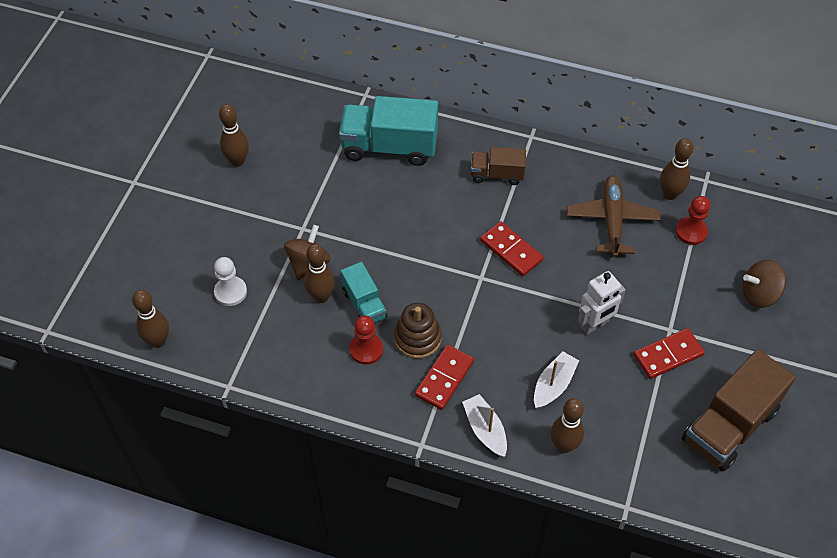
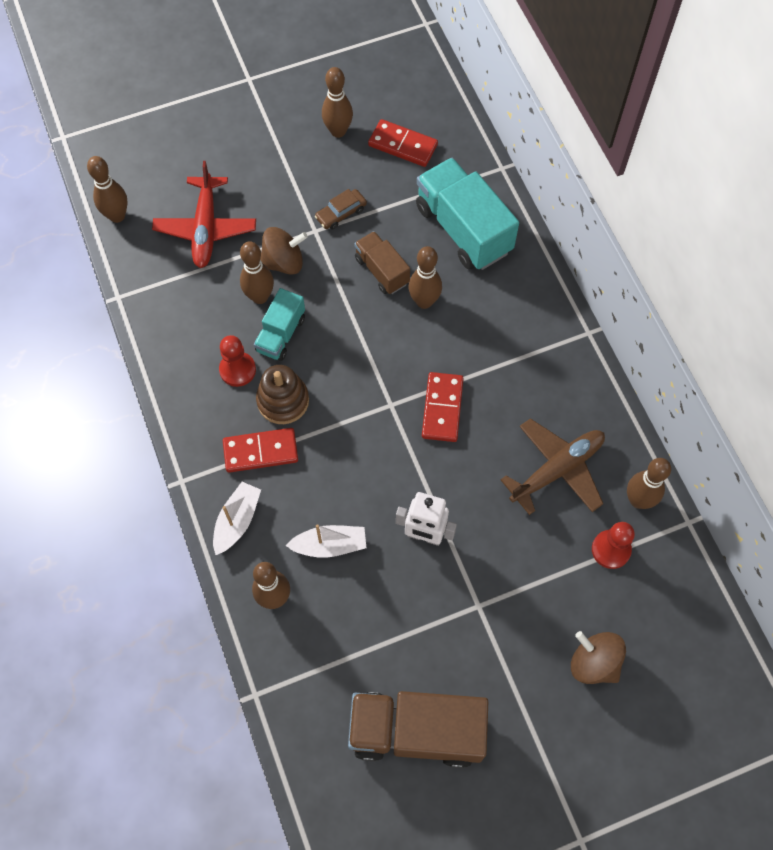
camera: 50 degrees right, 10 degrees up
(230, 292) = (206, 229): white pawn -> red plane
(305, 204) = (341, 213): none -> brown car
(422, 205) = (424, 301): none -> brown bowling pin
(497, 174) = (516, 336): brown truck -> brown truck (382, 271)
(668, 355) = (447, 623): red domino -> red domino (402, 145)

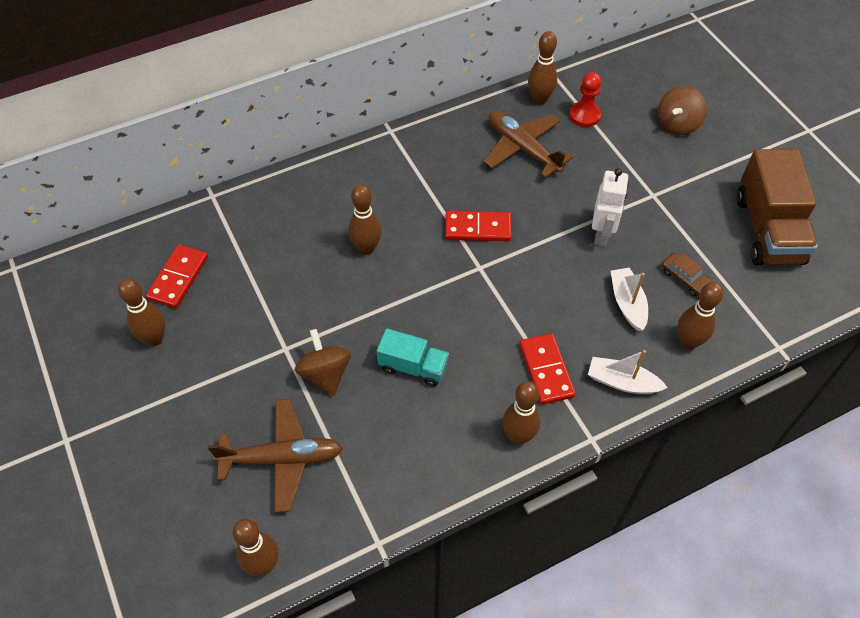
camera: 95 degrees left, 10 degrees down
(206, 229) = (282, 458): red plane -> brown plane
(237, 370) = (458, 402): red pawn -> none
(260, 297) = (369, 392): brown bowling pin -> brown bowling pin (518, 436)
(283, 401) = (488, 357): brown stacking toy -> none
(341, 213) = (263, 326): brown car -> brown car (685, 279)
(382, 271) = (333, 285): brown truck -> none
(463, 229) = (283, 222): turquoise truck -> none

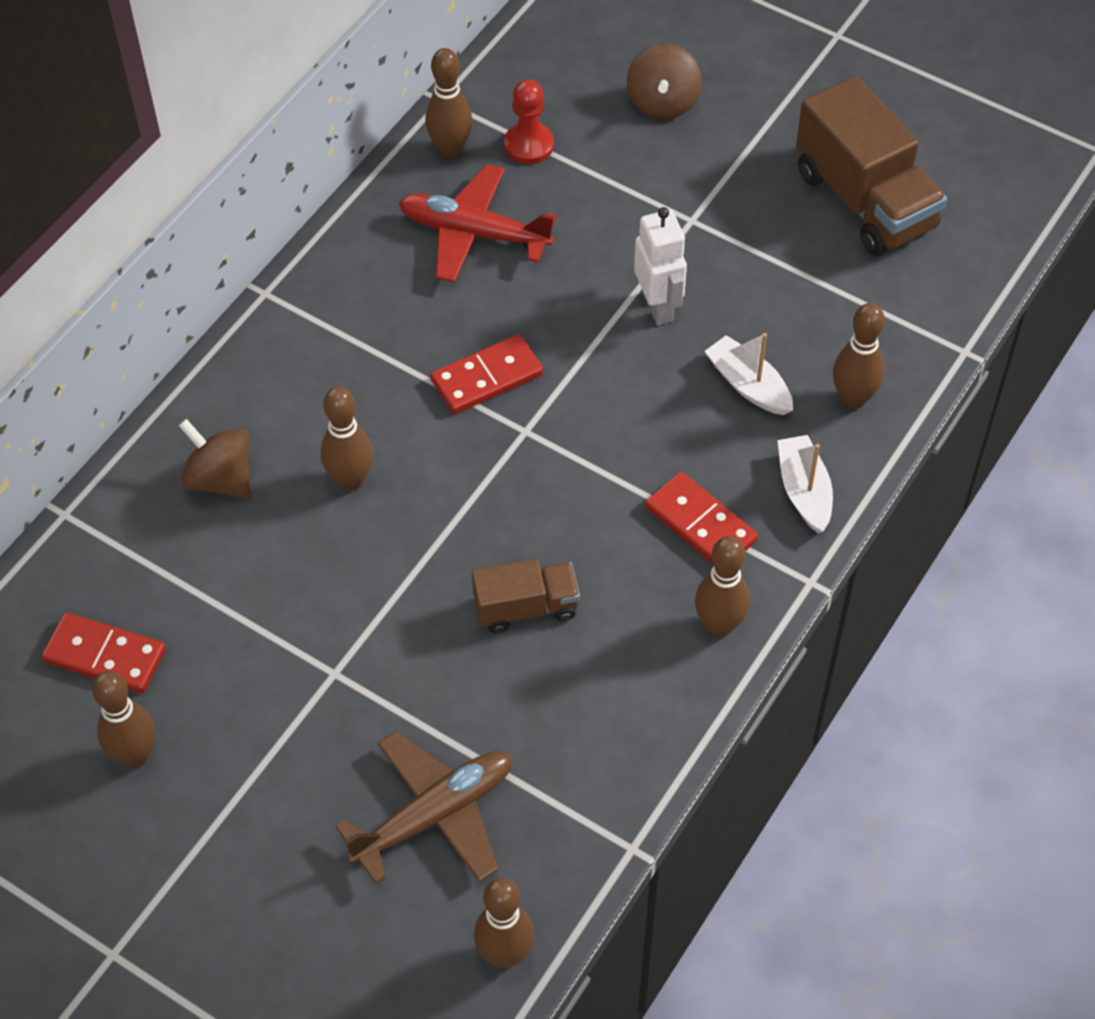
camera: 30 degrees left, 0 degrees up
(178, 278) = (105, 655): red domino -> red domino turned 60 degrees counterclockwise
(325, 374) = (414, 677): brown spinning top -> brown spinning top (220, 479)
(413, 367) = (526, 607): turquoise truck -> brown truck
(522, 148) = (473, 233): brown plane -> red plane
(622, 382) = (804, 491): white boat -> white boat turned 90 degrees clockwise
(685, 279) = (801, 317): brown car -> none

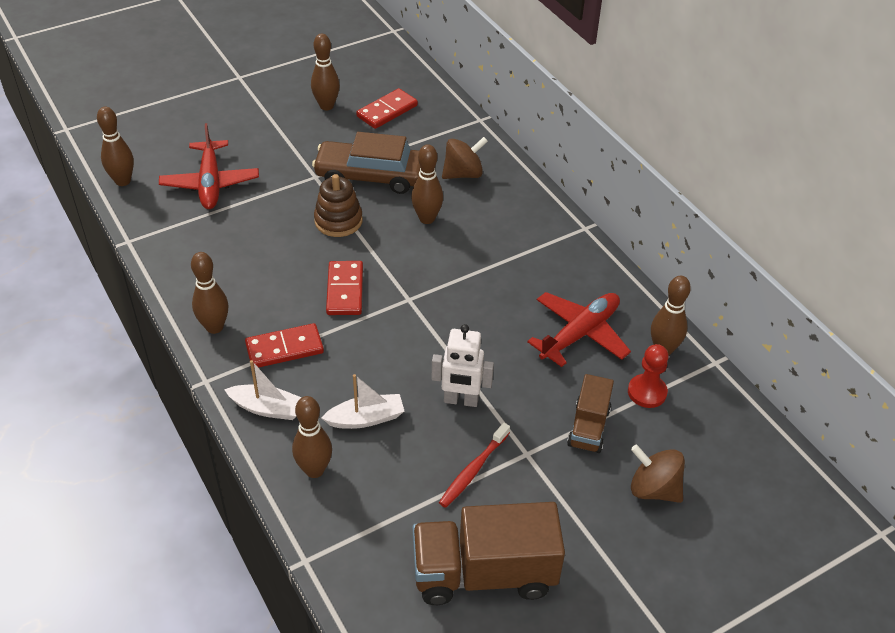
camera: 115 degrees right, 10 degrees down
(291, 597) = (371, 176): none -> brown car
(420, 588) = (338, 221): none -> brown stacking toy
(435, 814) = (210, 183): brown plane -> red plane
(487, 378) = (459, 297): red domino -> red domino (345, 290)
(526, 607) = (293, 255): brown truck -> brown truck (588, 427)
(747, 257) = (473, 470): none -> red toothbrush

